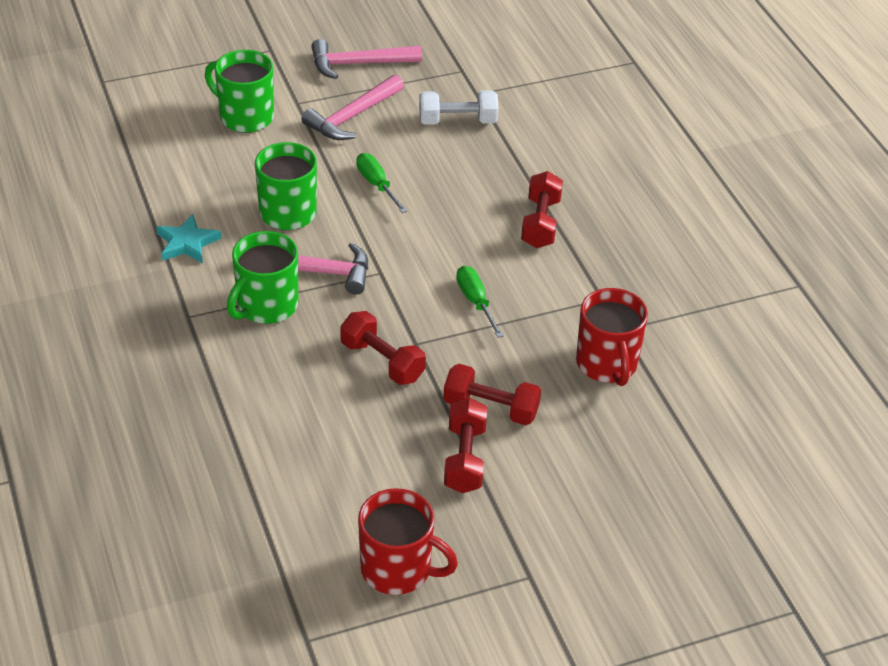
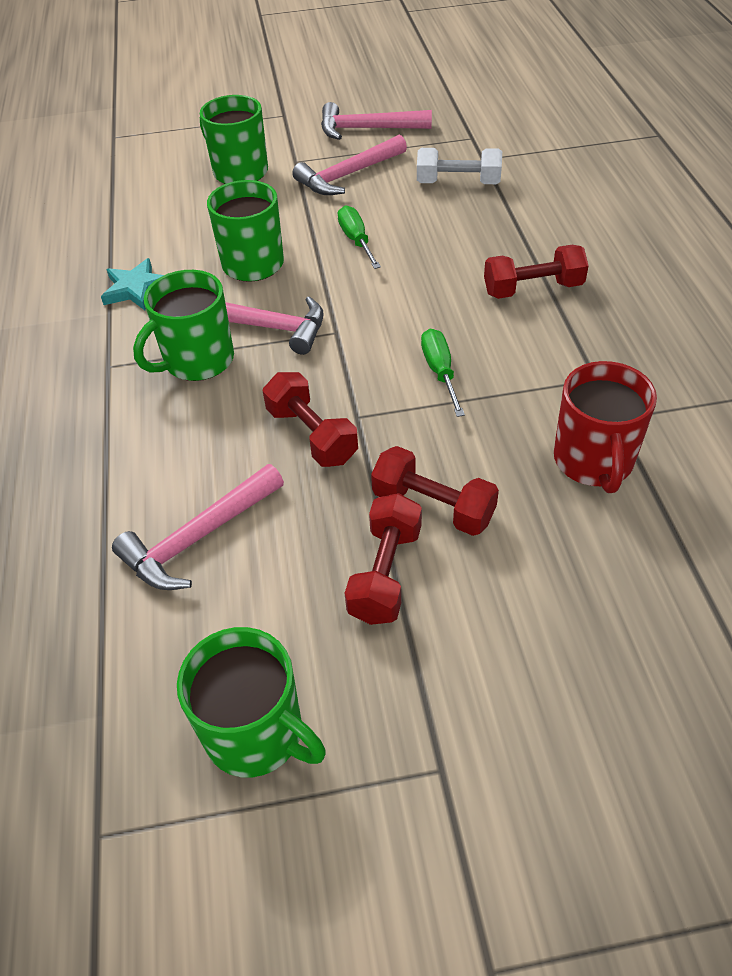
camera: 15 degrees right, 5 degrees up
(314, 446) = (199, 537): none -> pink hammer
(398, 569) = (256, 733): red mug -> green mug
(540, 223) = (533, 289): red dumbbell -> red dumbbell turned 60 degrees clockwise

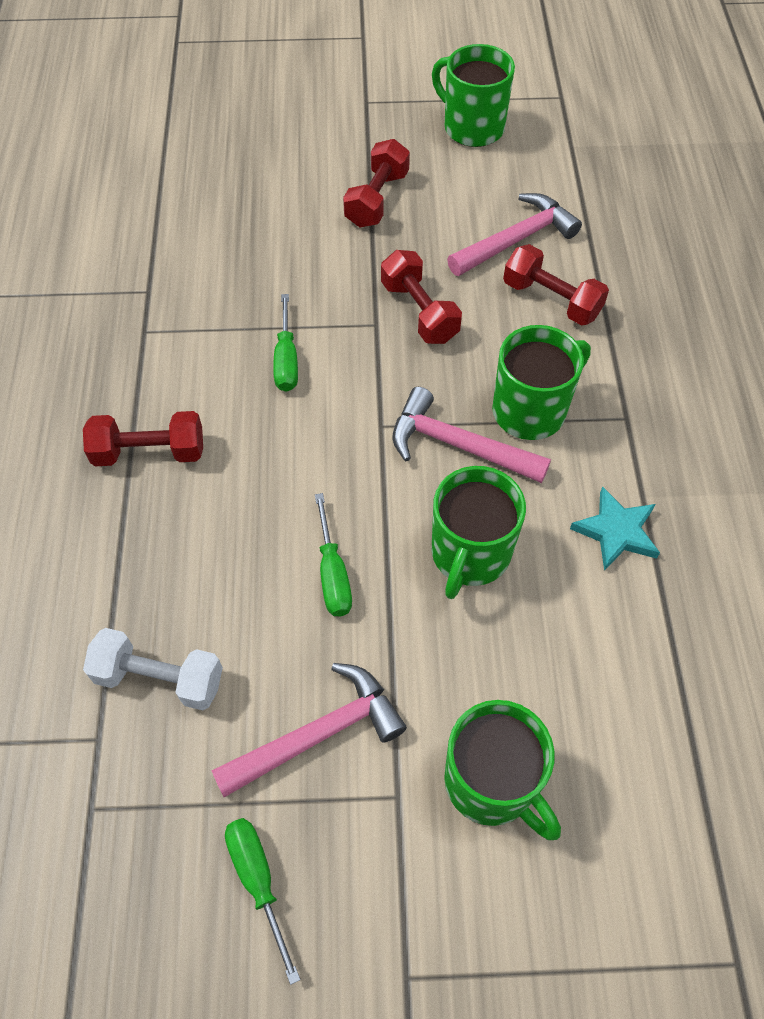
camera: 175 degrees left, 10 degrees up
(367, 129) = (258, 881): pink hammer -> green screwdriver
(433, 506) = (329, 239): red dumbbell -> red dumbbell (551, 300)
(593, 461) = (188, 257): red mug -> none

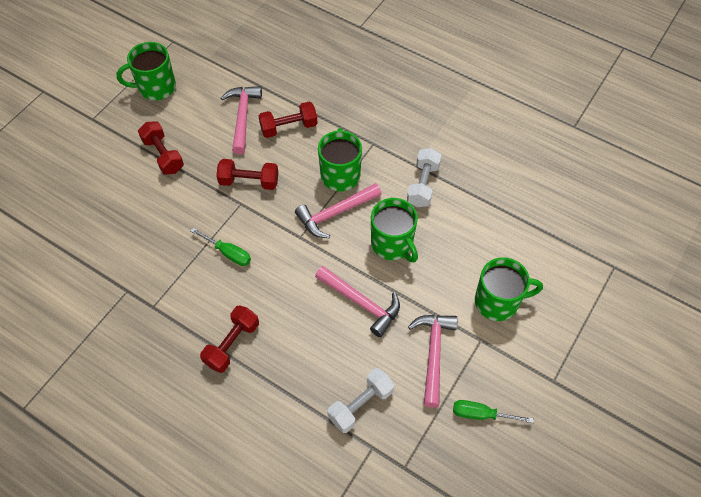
camera: 55 degrees left, 0 degrees up
(333, 573) = (361, 303): green screwdriver -> pink hammer
(616, 531) = (423, 185): turquoise star -> white dumbbell

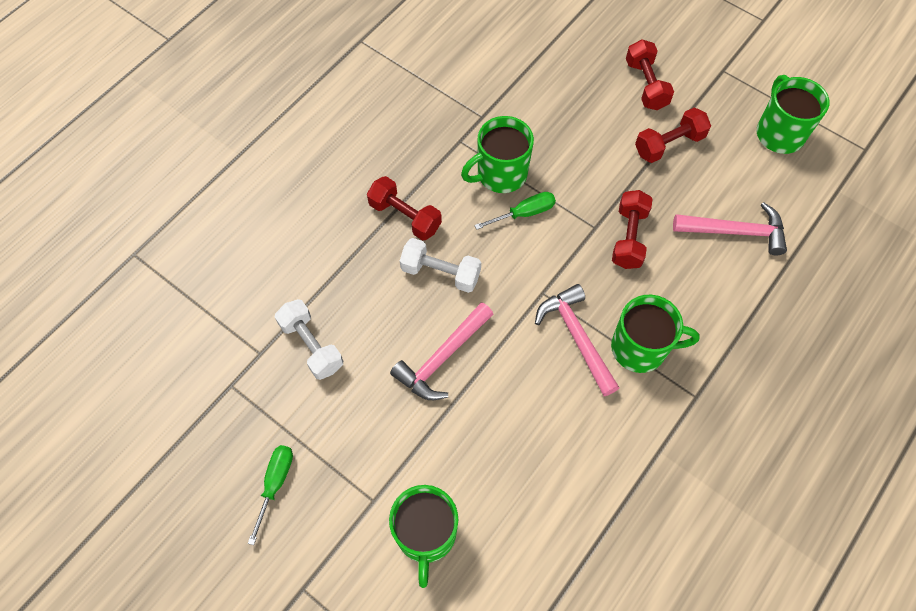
camera: 95 degrees right, 5 degrees up
(228, 253) = (524, 213): green screwdriver -> green screwdriver turned 150 degrees counterclockwise
(289, 127) = (720, 287): red dumbbell -> red dumbbell (646, 85)
(392, 244) = (525, 405): green mug -> green mug (500, 174)
(423, 185) = (623, 458): white dumbbell -> white dumbbell (440, 273)
(433, 354) = (362, 437): pink hammer -> none

